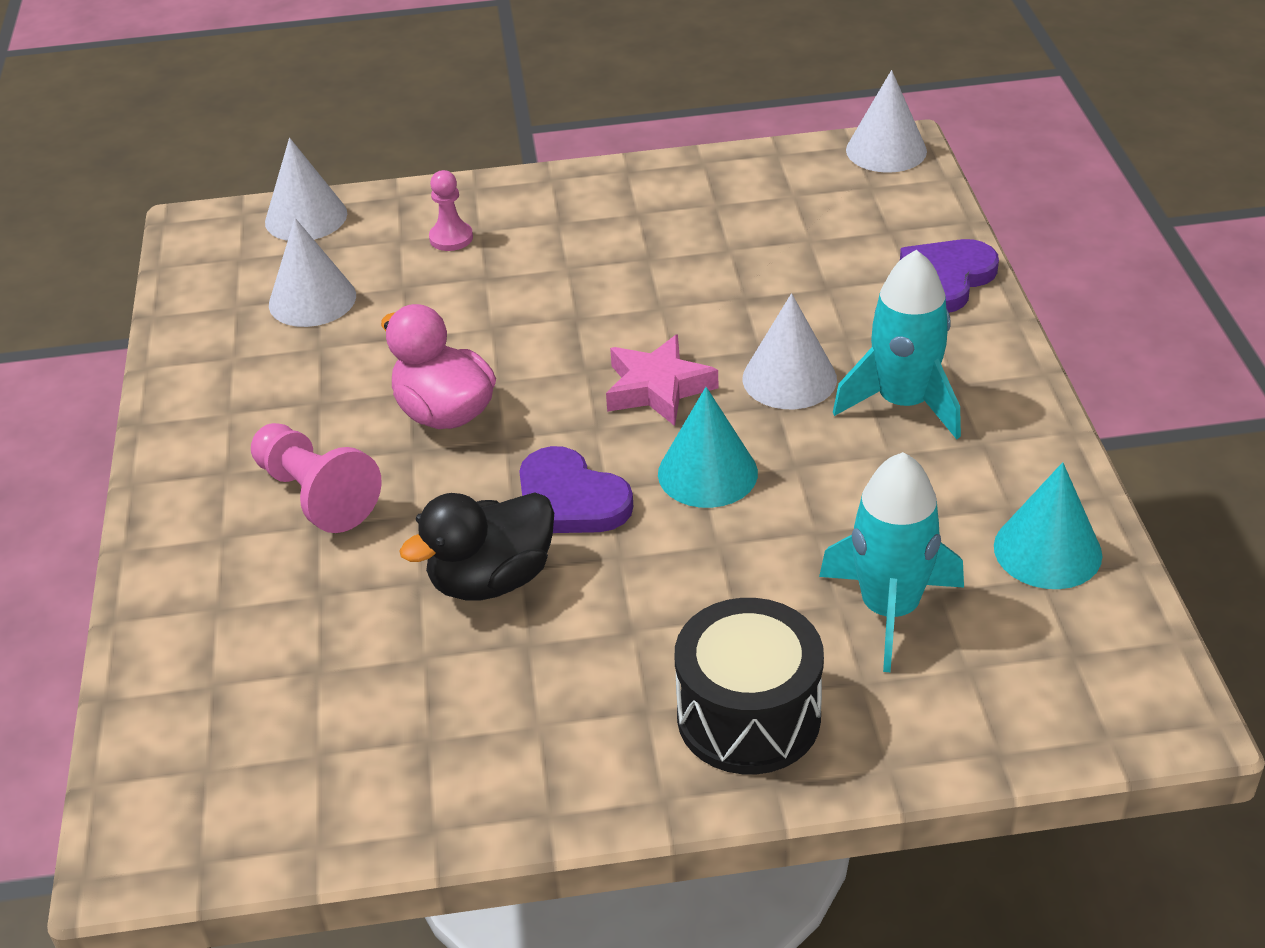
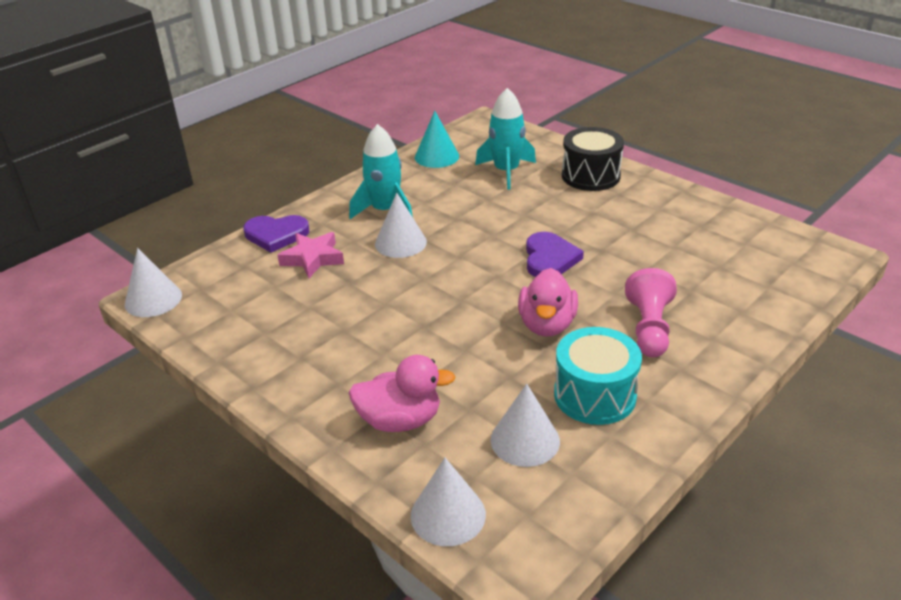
camera: 130 degrees left, 5 degrees down
(292, 380) = (595, 395): none -> turquoise drum
(451, 238) = (400, 420): pink pawn -> pink duck
(491, 579) = (617, 253): black duck -> none
(658, 388) = (450, 272): pink star -> pink star (313, 258)
(707, 473) = (488, 234): turquoise cone -> none

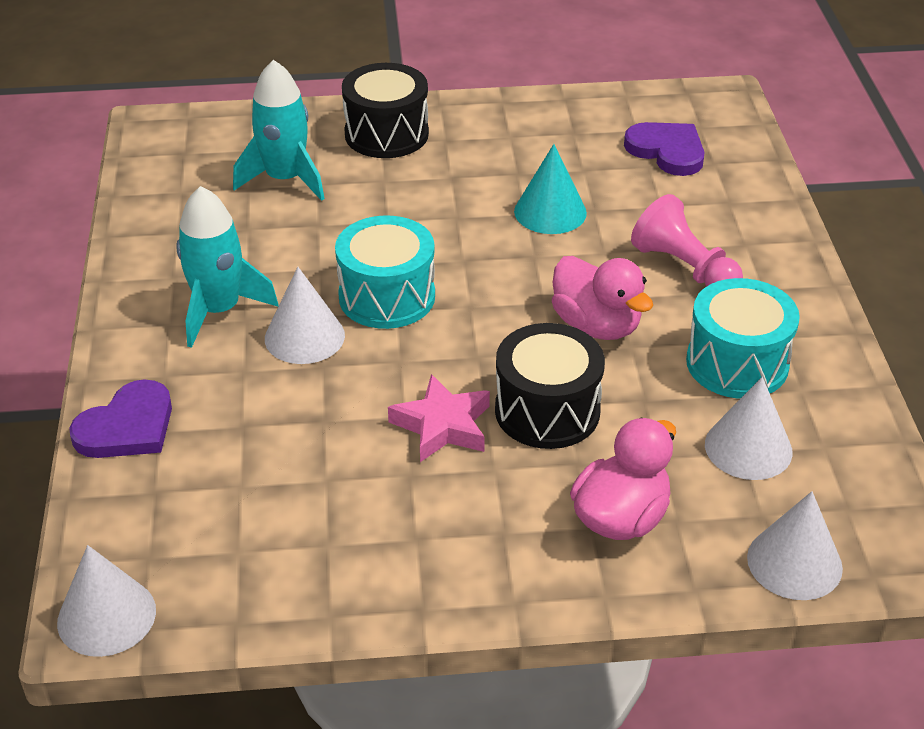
camera: 50 degrees left, 5 degrees up
(313, 258) = (230, 423): pink star -> pink star (442, 425)
(436, 156) = (167, 205): turquoise cone -> turquoise cone (550, 212)
(451, 346) = (547, 411): none -> black drum
(465, 248) = (387, 297): none -> turquoise drum
(549, 258) = (491, 254): purple heart -> purple heart (667, 151)

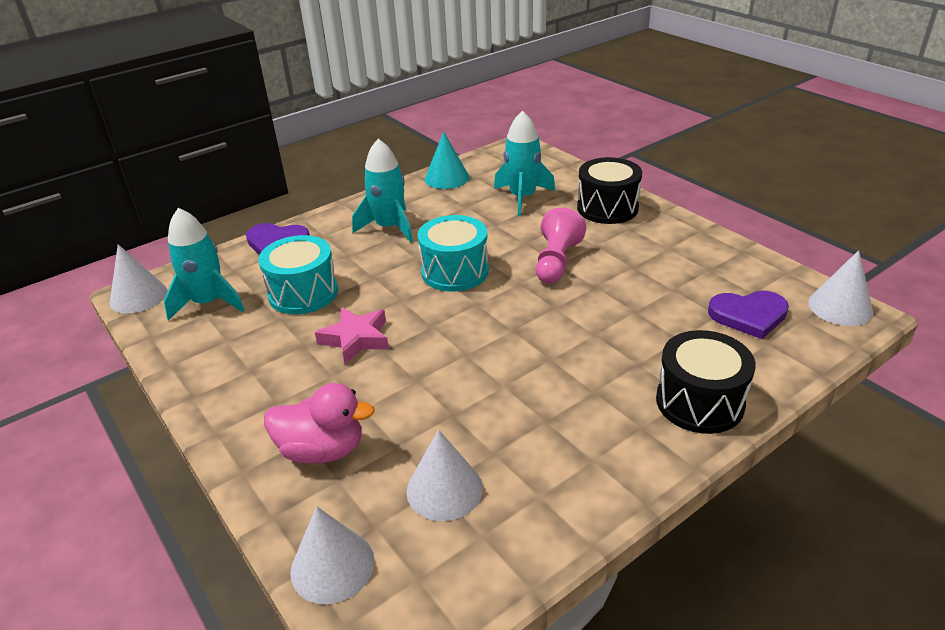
camera: 60 degrees right, 5 degrees down
(213, 540) = (209, 303): none -> turquoise rocket
(304, 337) = (392, 261): white cone -> white cone (840, 307)
(547, 411) = (404, 374): black drum -> black drum (699, 402)
(550, 212) = (609, 294): turquoise cone -> turquoise cone (447, 178)
(596, 325) = (511, 361): pink duck -> none
(667, 151) = (748, 315): purple heart -> purple heart turned 75 degrees clockwise
(684, 268) = (620, 377): pink pawn -> pink pawn (556, 262)
(737, 363) = (537, 446): turquoise drum -> turquoise drum (303, 293)

